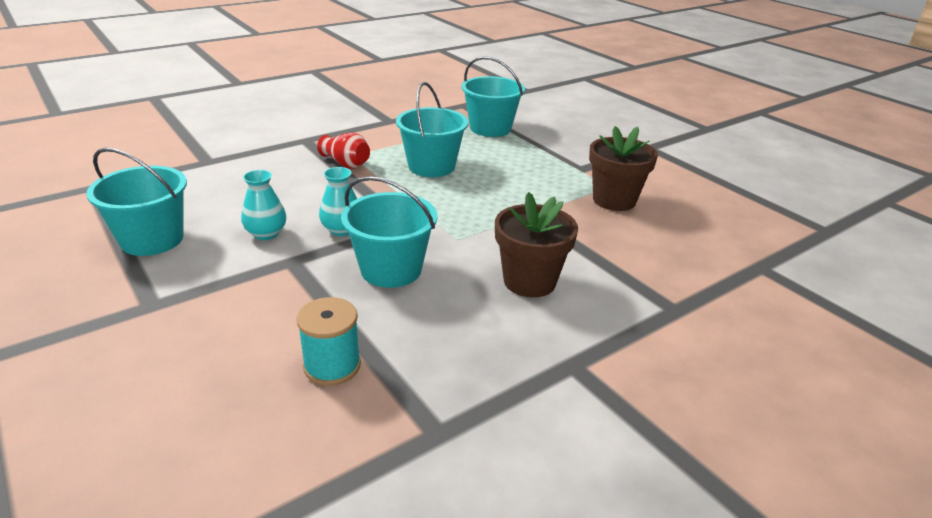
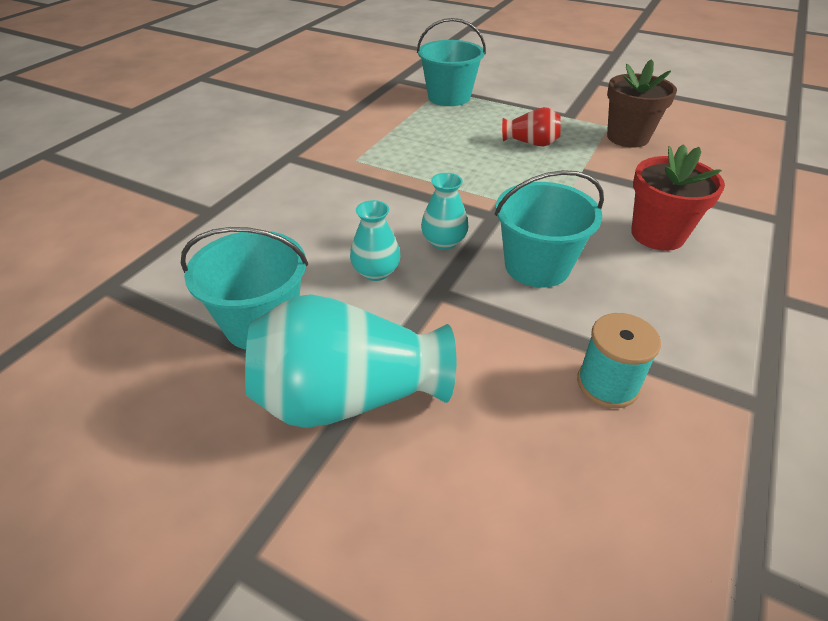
camera: 25 degrees left, 10 degrees up
(147, 302) = (348, 397): none -> turquoise vase
(346, 164) = (362, 171): red vase -> red vase (531, 143)
(431, 166) = (444, 150): turquoise bucket -> none
(529, 281) = (657, 234): brown flower pot -> red flower pot

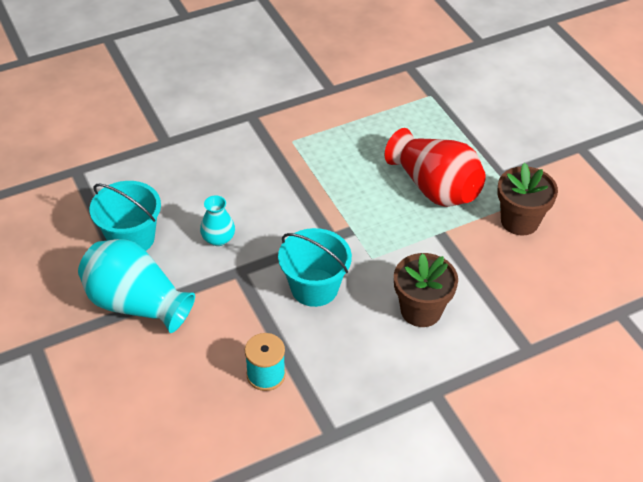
camera: 35 degrees right, 5 degrees up
(444, 242) = (278, 239): turquoise vase -> none
(449, 97) = (428, 107): turquoise bucket -> none
(531, 143) = (434, 188): red vase -> red vase, size x1.98
(657, 234) = (421, 310): red flower pot -> brown flower pot

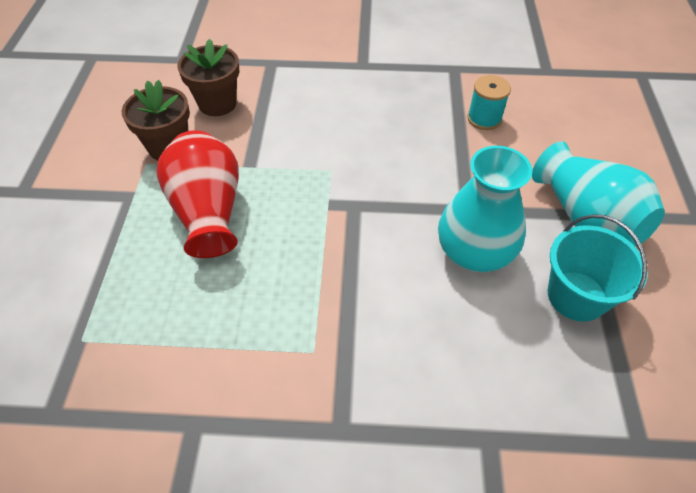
camera: 150 degrees left, 5 degrees up
(218, 239) = (474, 252): turquoise vase -> turquoise vase, size x1.98
(314, 287) = (403, 166): turquoise bucket -> none
(421, 310) = (325, 114): brown flower pot -> brown flower pot (217, 103)

